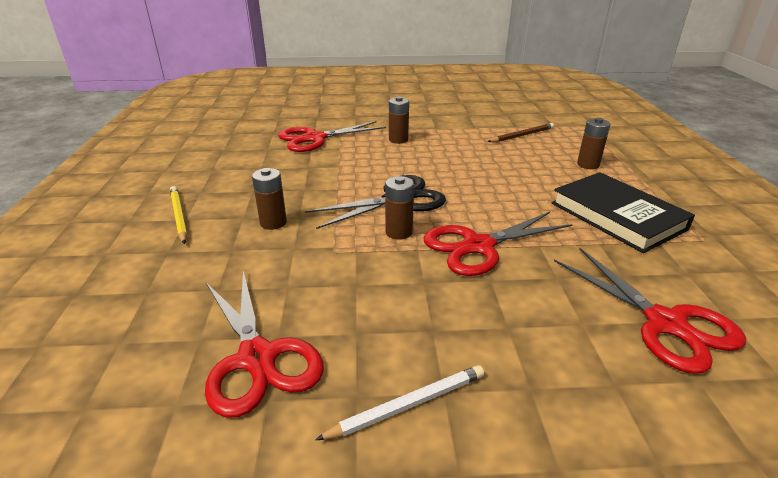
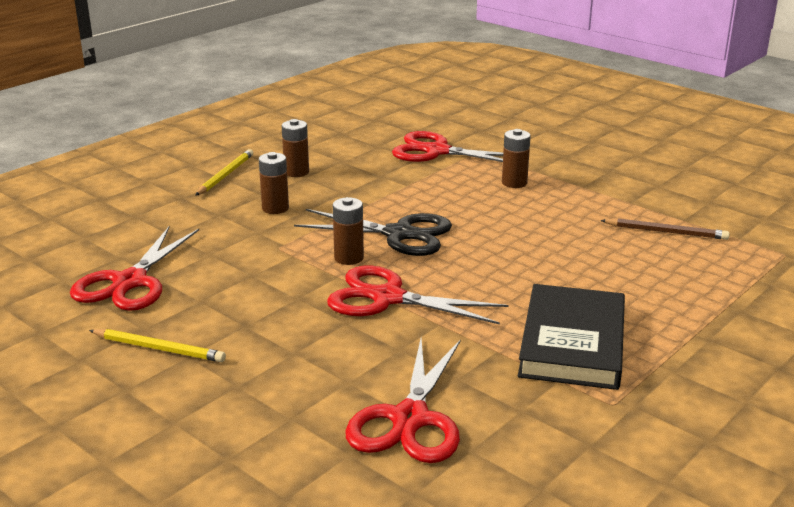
camera: 45 degrees right, 5 degrees down
(407, 404) = (159, 348): white pencil -> yellow pencil
(588, 164) = (669, 291): brown battery -> brown battery (296, 172)

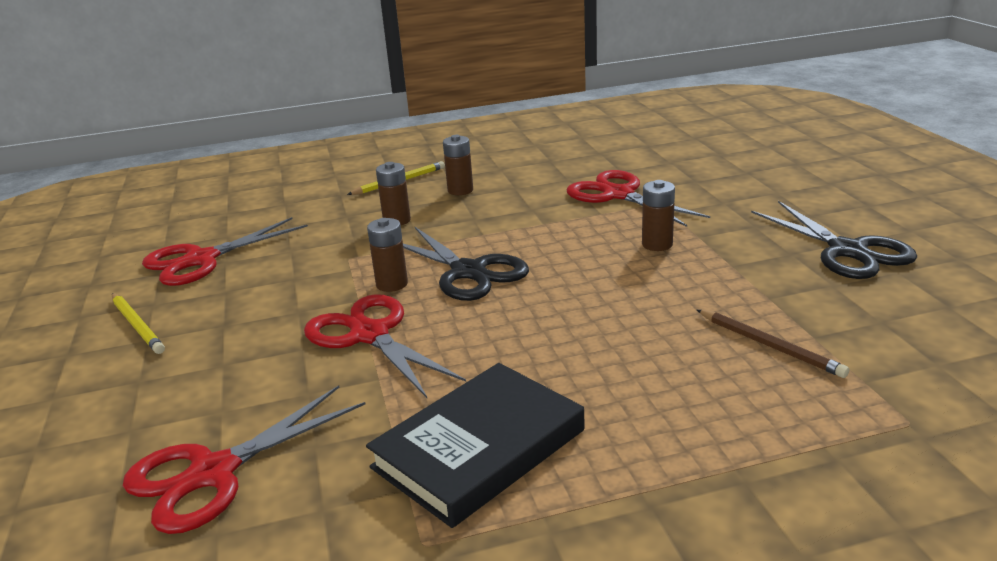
camera: 35 degrees right, 0 degrees up
(642, 161) = (847, 251): none -> black scissors

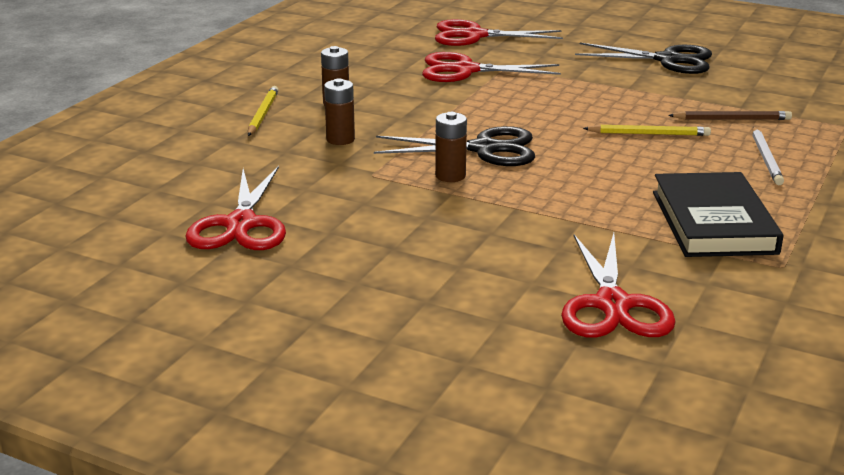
camera: 50 degrees left, 0 degrees up
(137, 325) = (321, 280): yellow pencil -> yellow pencil (649, 134)
(369, 335) = (515, 206): red scissors -> red scissors (474, 36)
(657, 244) = (562, 91): brown battery -> none
(703, 410) = (766, 158): none -> white pencil

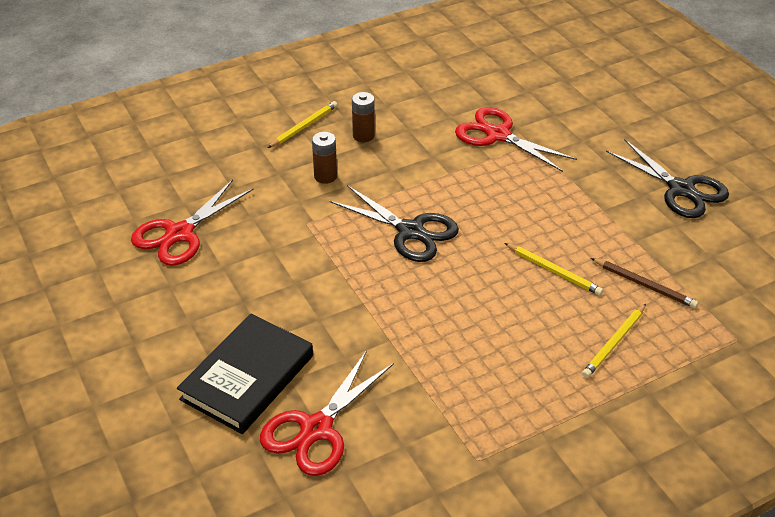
camera: 35 degrees right, 15 degrees up
(450, 176) = (356, 249): brown battery -> none
(474, 36) = (553, 95): red scissors -> none
(713, 222) = (483, 389): black book -> black book (248, 377)
(766, 158) = (614, 343): white pencil -> yellow pencil

